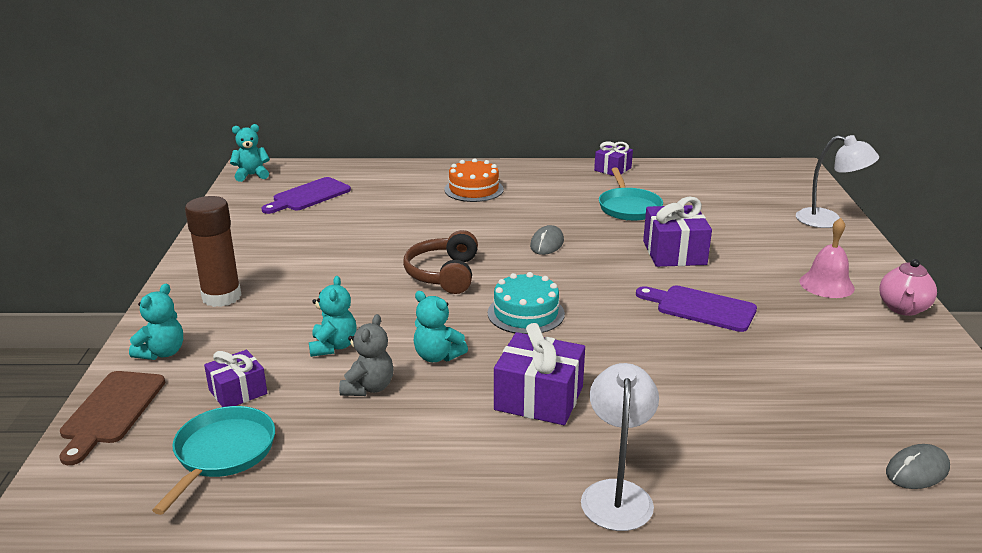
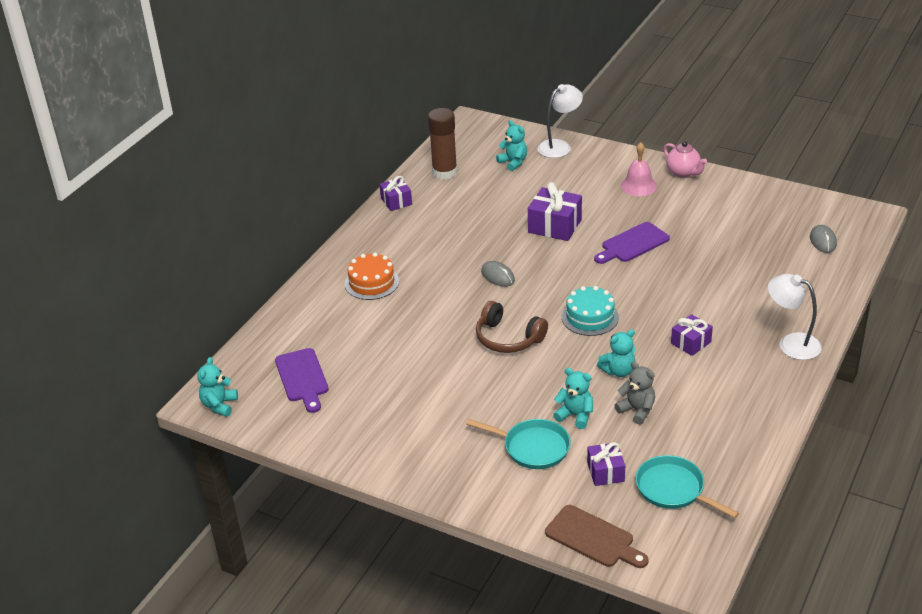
camera: 60 degrees left, 10 degrees up
(162, 353) = (528, 504): turquoise teddy bear -> turquoise teddy bear (513, 162)
(221, 297) = (460, 461): brown glue stick -> brown glue stick (444, 172)
(539, 398) = (691, 343): purple gift -> purple gift, size x0.62
(628, 207) = (470, 219): turquoise pan -> turquoise pan (532, 447)

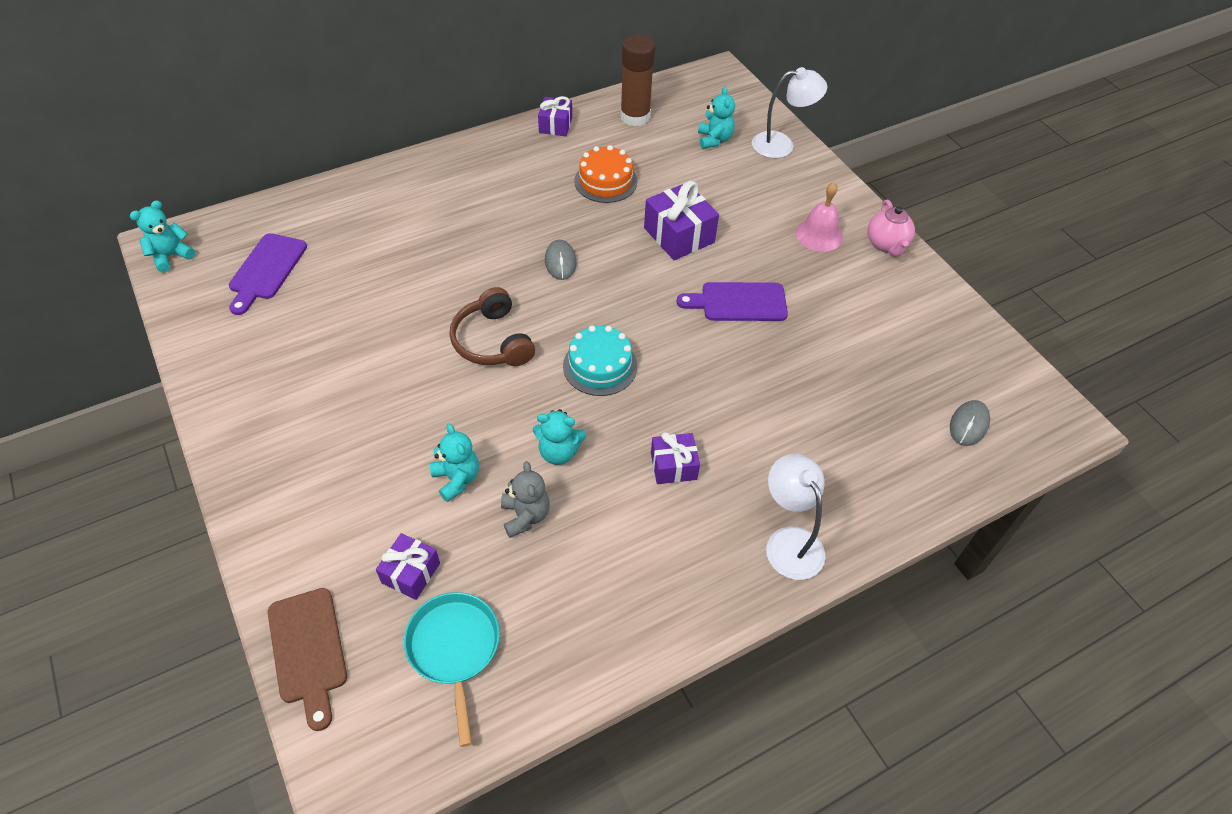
camera: 30 degrees right, 15 degrees up
(372, 282) = (438, 201): orange cake -> orange cake (605, 181)
(532, 447) = (374, 490): turquoise pan -> none

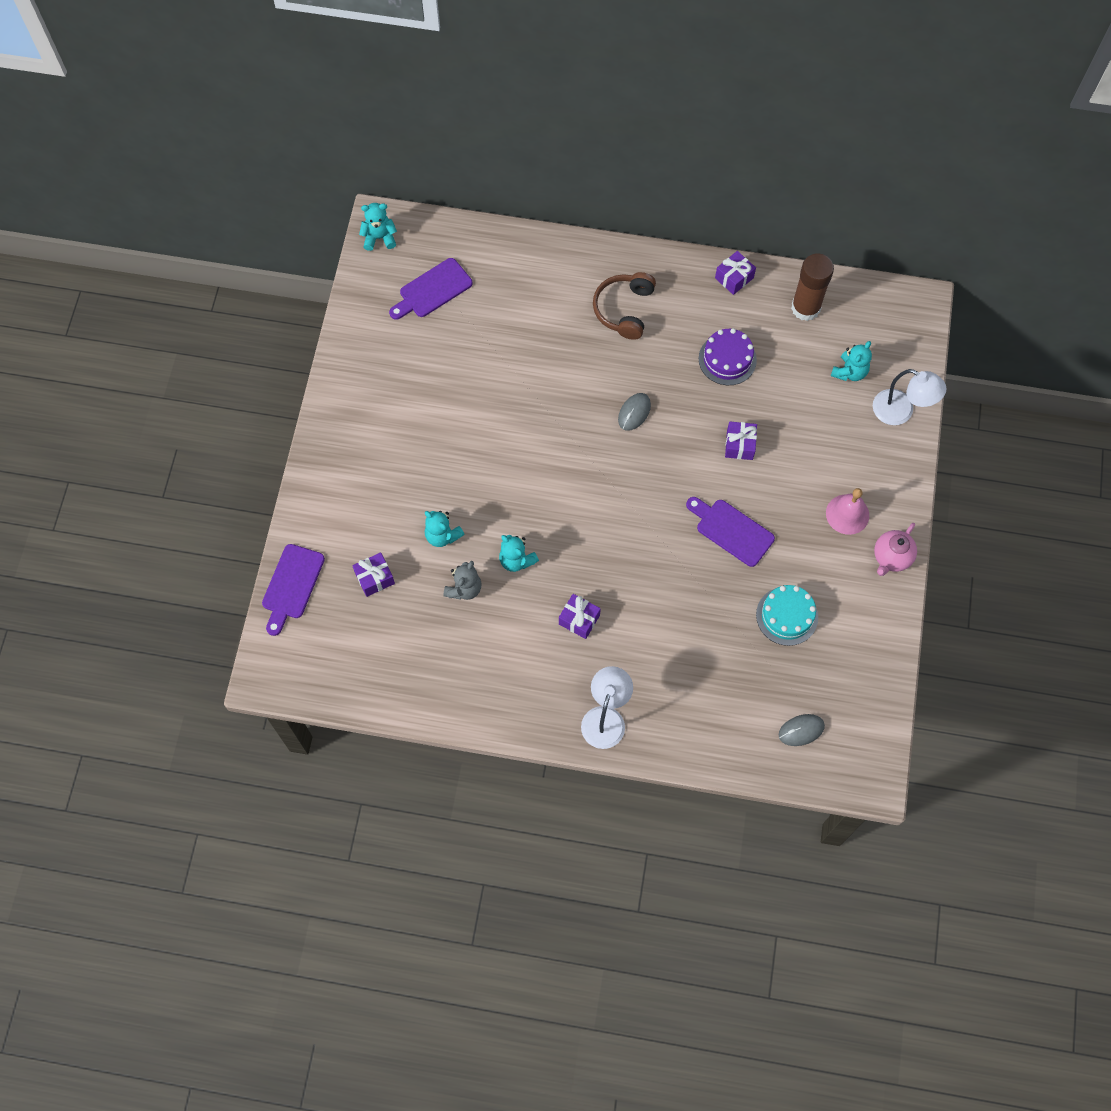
camera: 40 degrees right, 15 degrees up
(308, 650) = (292, 585): brown cutting board -> purple cutting board
(454, 649) = (366, 640): turquoise pan -> none
(457, 479) = (442, 535): turquoise teddy bear -> turquoise teddy bear turned 120 degrees clockwise
(492, 341) = (538, 448): brown headphones -> brown headphones (624, 309)
(600, 366) = (592, 515): turquoise cake -> turquoise cake (787, 616)
(605, 181) = (727, 359): orange cake -> purple cake
(679, 235) = (739, 445): purple gift -> purple gift, size x0.62

